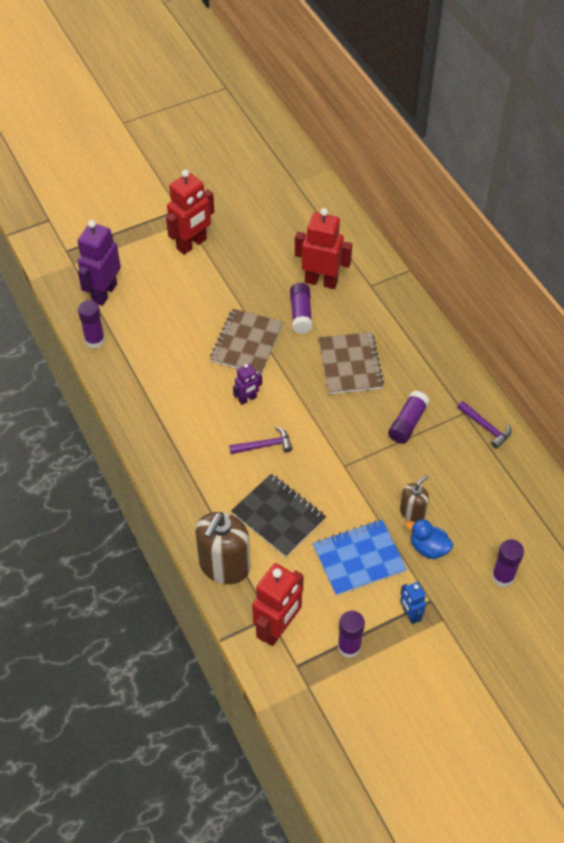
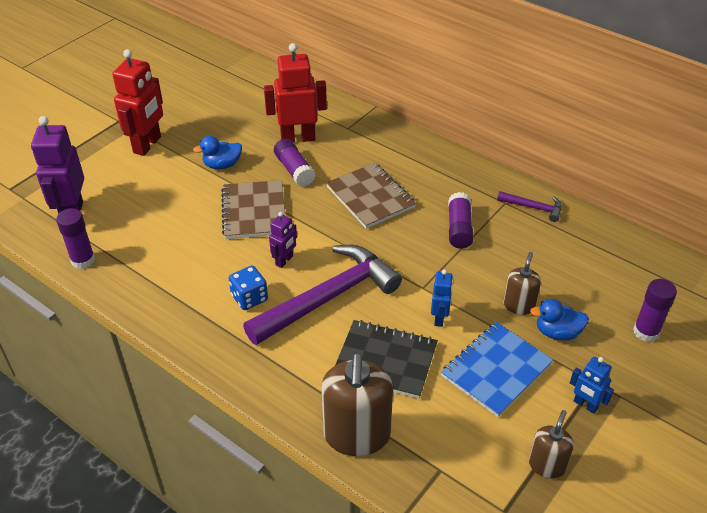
camera: 25 degrees left, 10 degrees down
(203, 422) = (249, 298): none -> blue dice
(243, 287) = (222, 165): none -> blue duck
(264, 445) = (328, 297): purple hammer -> purple hammer, size x2.25
(278, 628) = (458, 478): red robot -> none
(341, 498) = (439, 318): none -> blue robot
(349, 647) = (546, 465): purple glue stick -> brown soap dispenser

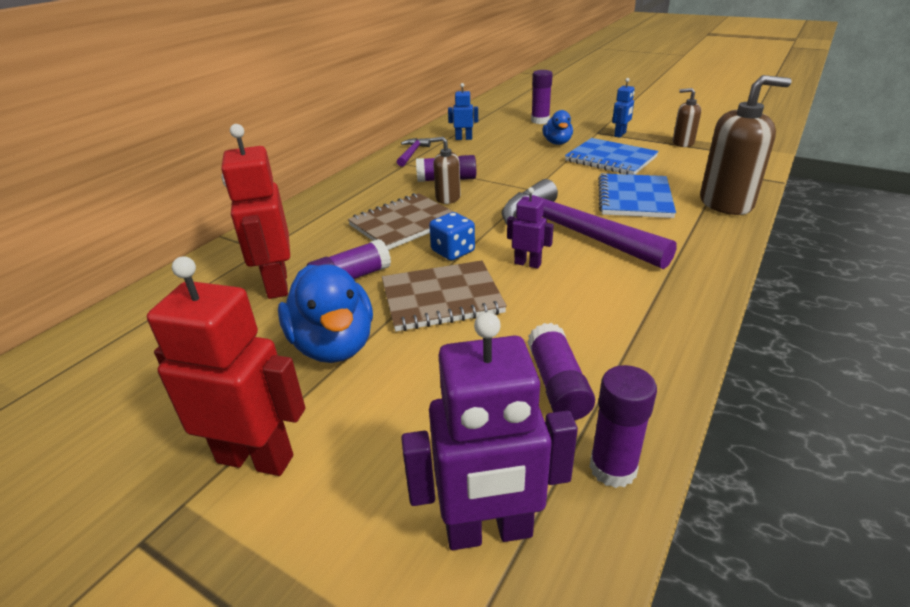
camera: 95 degrees left, 10 degrees down
(148, 252) = (557, 384): none -> purple glue stick
(222, 165) = (333, 345): blue duck -> blue duck, size x1.70
(249, 298) = (601, 278): blue dice -> blue dice (453, 251)
(385, 361) = (634, 198): black notebook -> blue notebook
(439, 318) = (568, 181): blue robot -> blue robot (463, 138)
(519, 305) = (535, 155): brown soap dispenser -> brown soap dispenser (447, 198)

